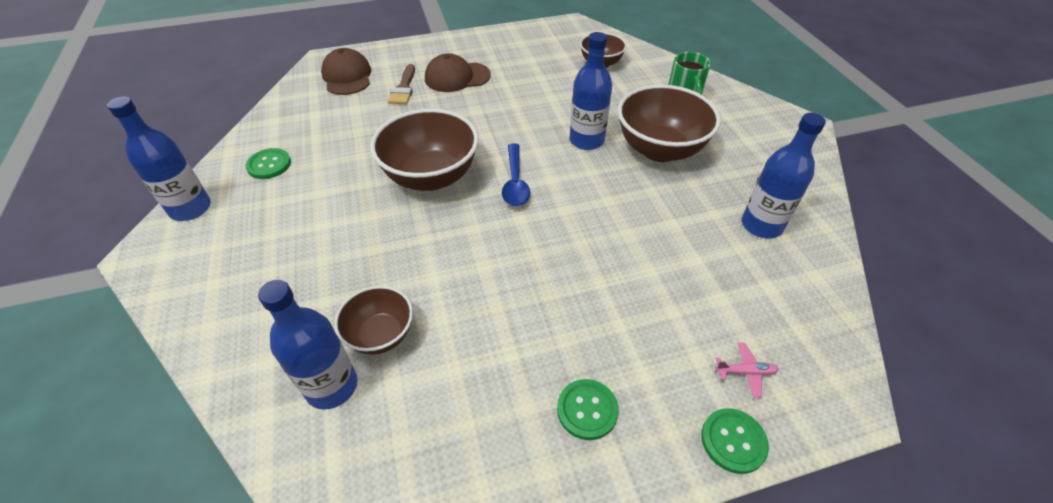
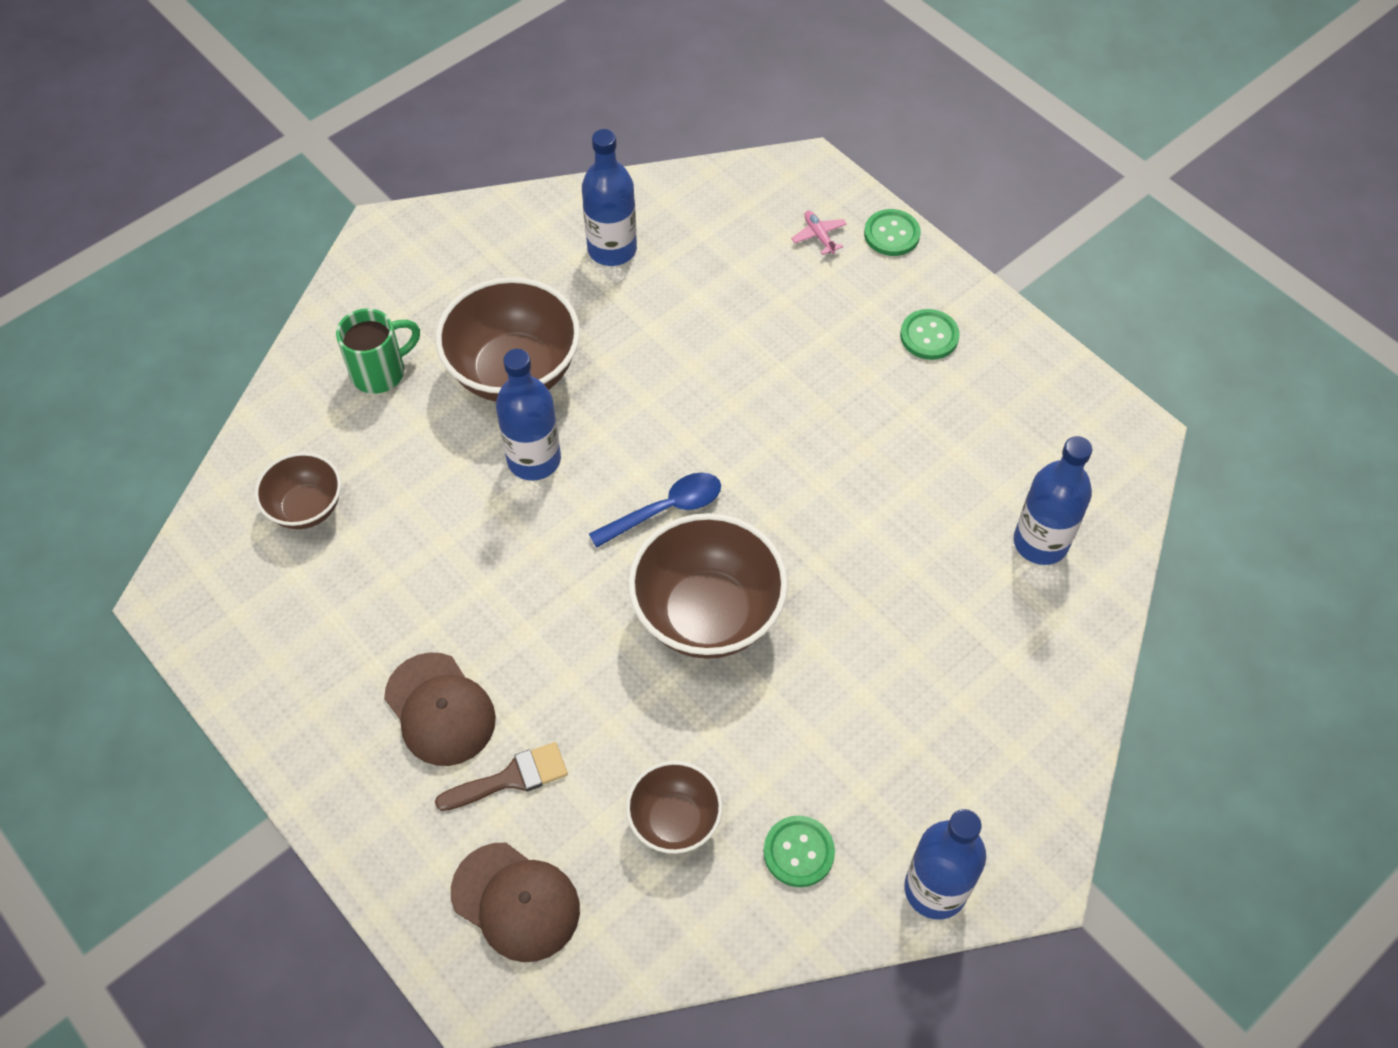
camera: 115 degrees left, 10 degrees up
(347, 76) = (516, 902): brown cap -> brown cap turned 105 degrees counterclockwise
(381, 335) = (964, 533): brown bowl -> brown bowl (674, 820)

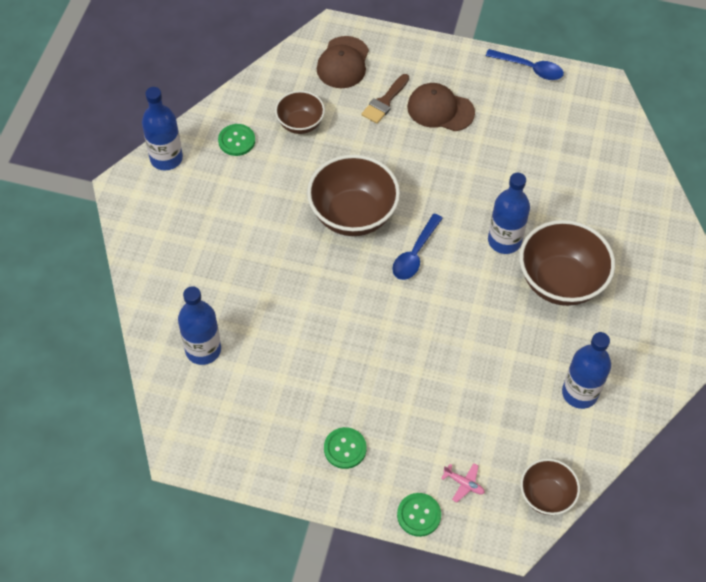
camera: 145 degrees right, 0 degrees up
(241, 698) = (529, 68): none -> blue spoon
(306, 508) = (589, 155): brown bowl -> brown bowl (546, 496)
(380, 372) = (628, 240): green mug -> none
(516, 902) = (343, 63): brown cap -> brown cap turned 75 degrees counterclockwise

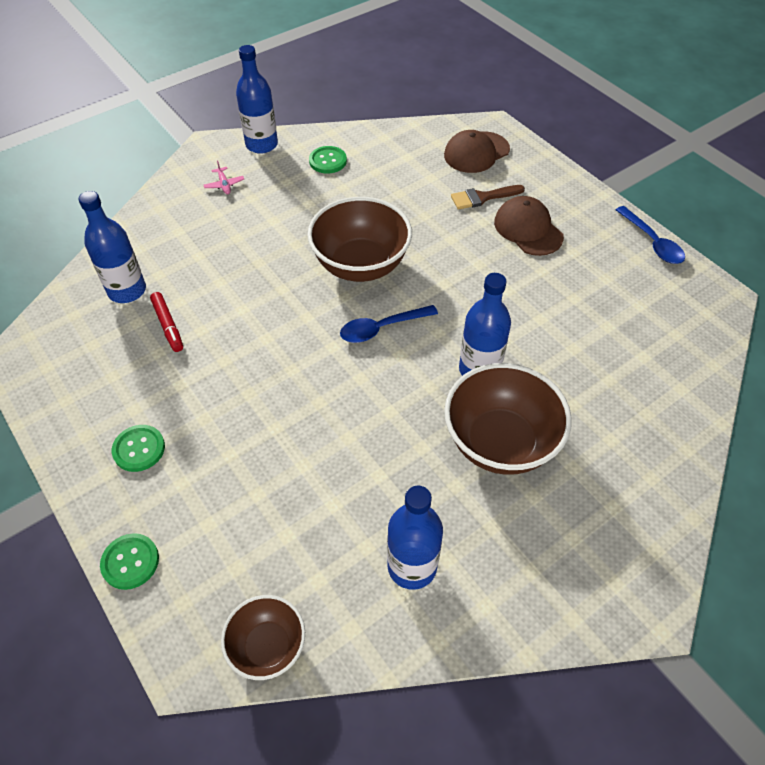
camera: 40 degrees right, 5 degrees down
(265, 354) = (168, 325): none -> red marker
(300, 124) = (392, 176): brown bowl -> none
(464, 484) = (203, 566): pink plane -> pink plane (224, 185)

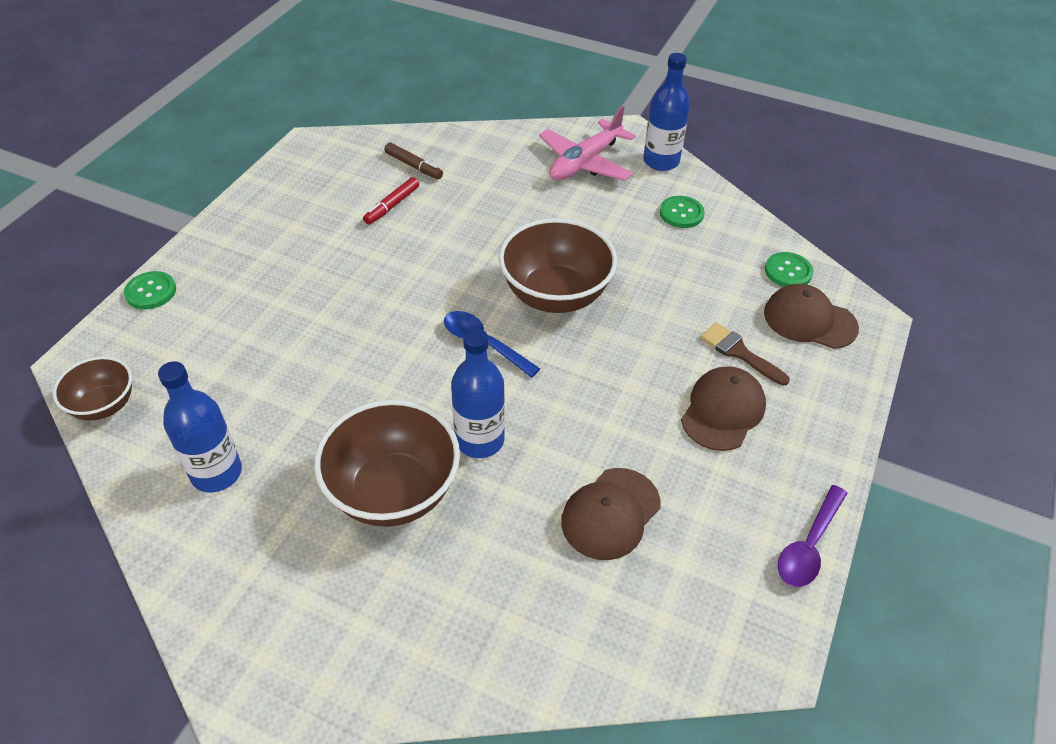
camera: 60 degrees right, 5 degrees down
(127, 291) = (414, 166): blue bottle -> brown marker
(139, 449) = (256, 248): green button -> green button (788, 271)
(224, 185) = (585, 162): pink plane -> pink plane, size x2.49
(583, 324) = (610, 513): none -> brown cap
(652, 242) = (809, 545): blue spoon -> purple spoon

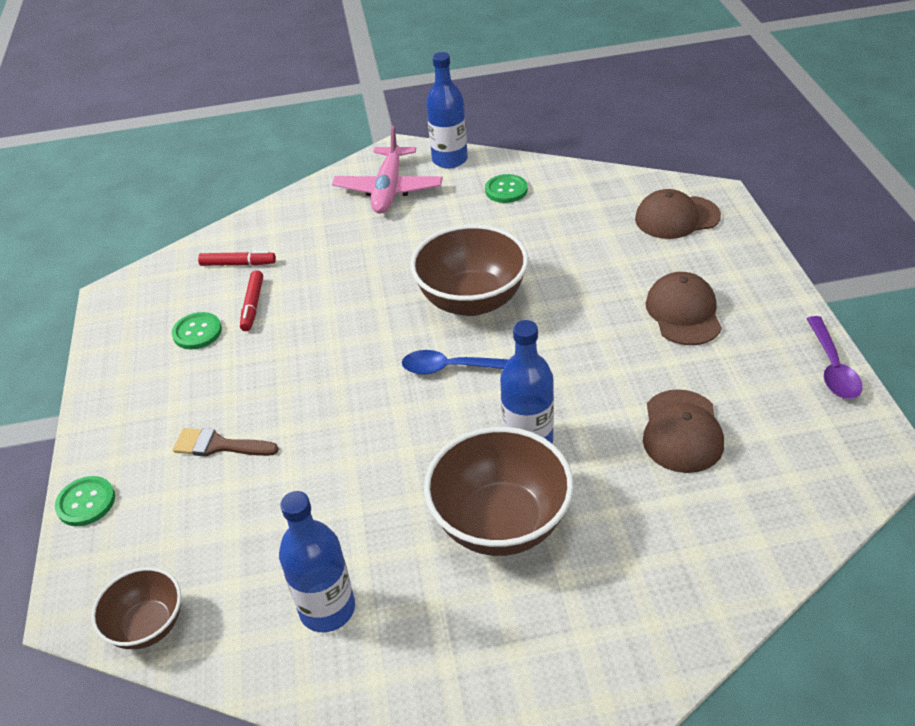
camera: 30 degrees left, 5 degrees down
(414, 166) = (238, 264): brown marker -> red marker
(739, 352) = (652, 266): brown brush -> brown brush (218, 445)
(788, 271) = (627, 192): green button -> green button (197, 332)

